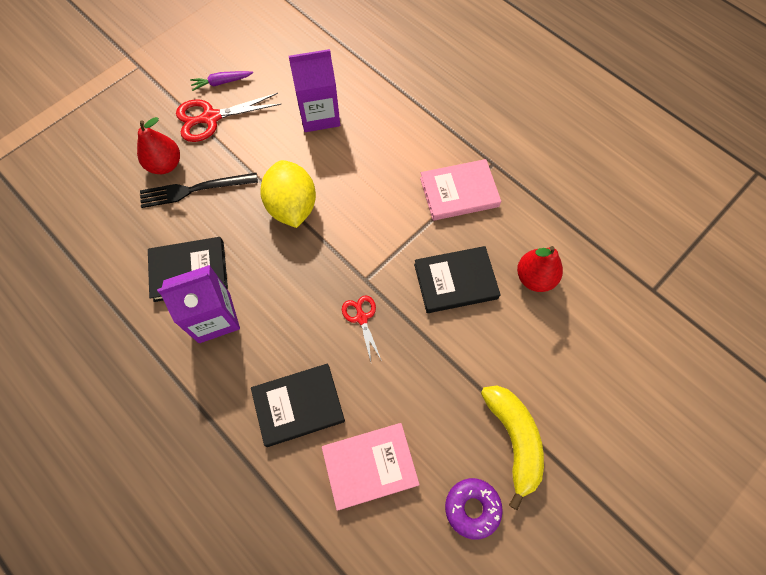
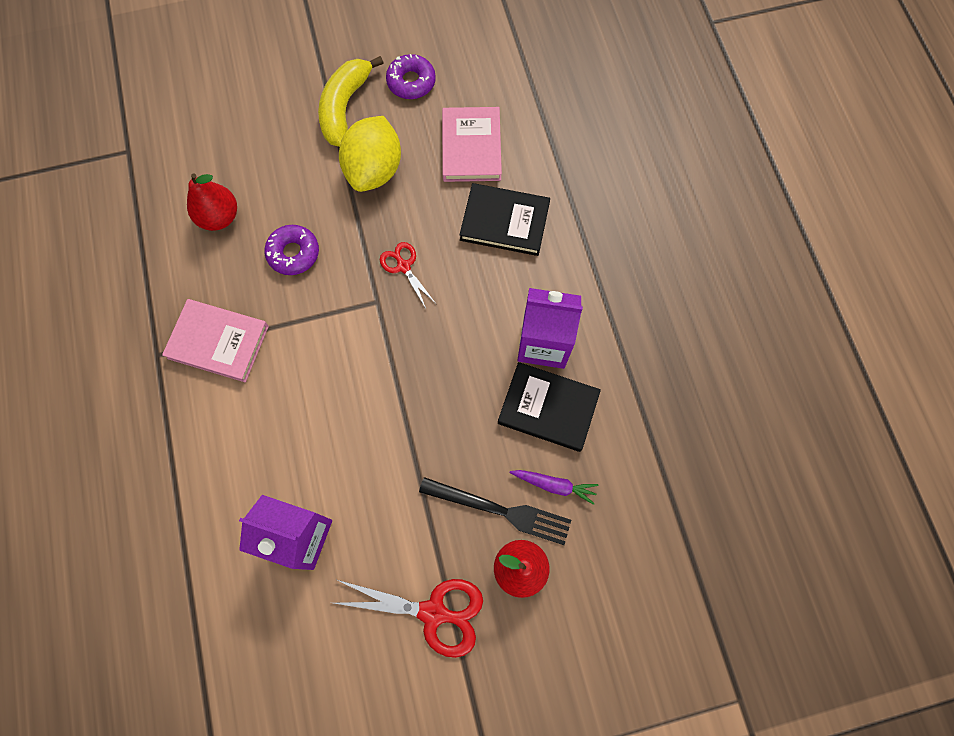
camera: 150 degrees left, 5 degrees up
(221, 82) = (391, 668): purple carrot -> purple carrot (554, 485)
(292, 206) = (402, 425): yellow lemon -> yellow lemon (374, 170)
(361, 318) = (404, 266): red scissors -> red scissors turned 135 degrees clockwise
(370, 466) = (471, 147): pink book -> pink book turned 75 degrees clockwise
(455, 281) = (293, 253): black book -> purple donut

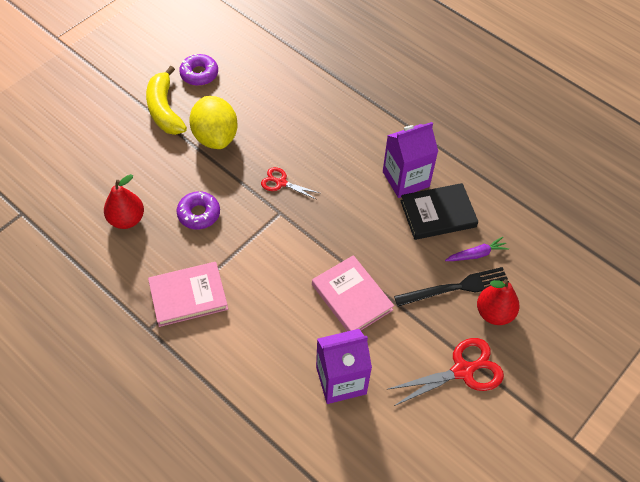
camera: 35 degrees left, 15 degrees down
(471, 147) = (270, 92): pink book -> pink book (352, 297)
(504, 222) = (326, 124): black book -> none

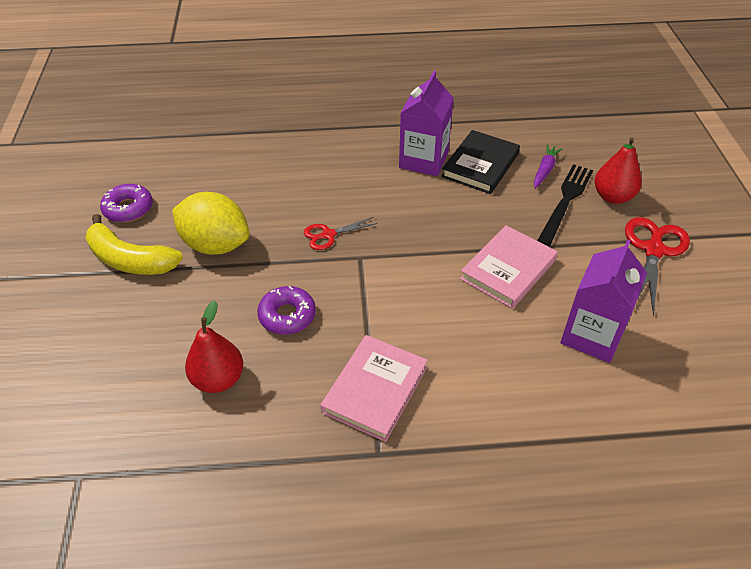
camera: 45 degrees left, 10 degrees down
(352, 297) = (508, 269): pink book -> pink book turned 60 degrees counterclockwise

